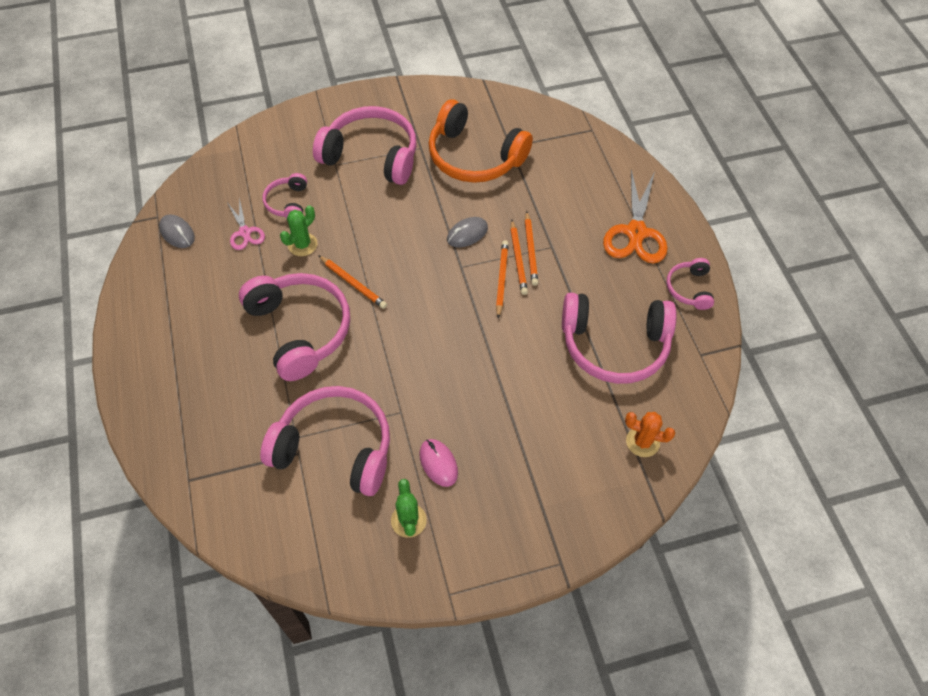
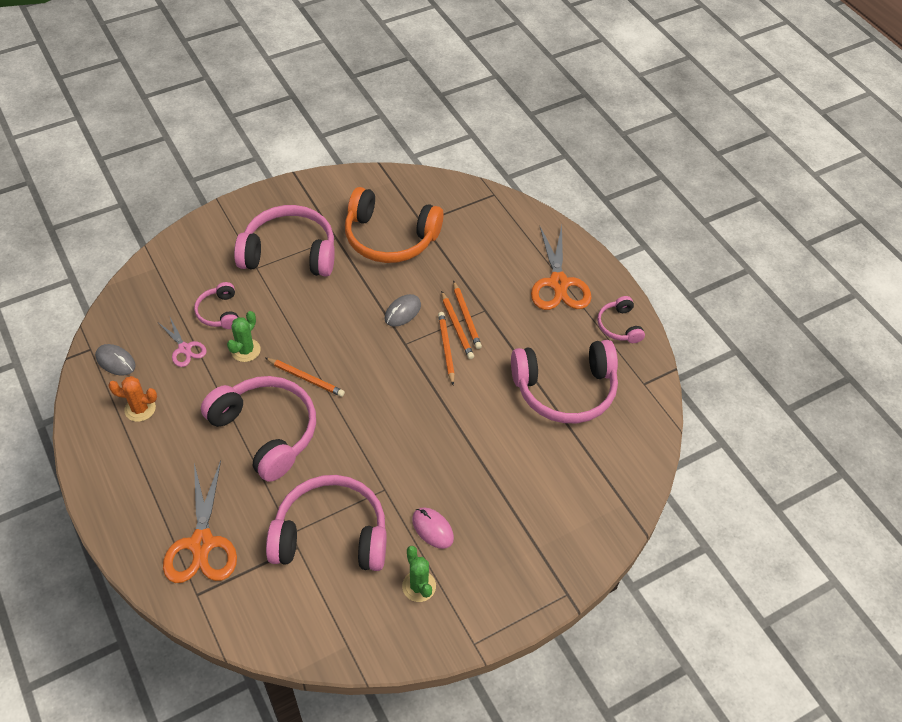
camera: 15 degrees left, 5 degrees down
(207, 430) = (202, 543): none -> orange scissors
(642, 442) = (612, 471): orange cactus -> orange cactus (140, 409)

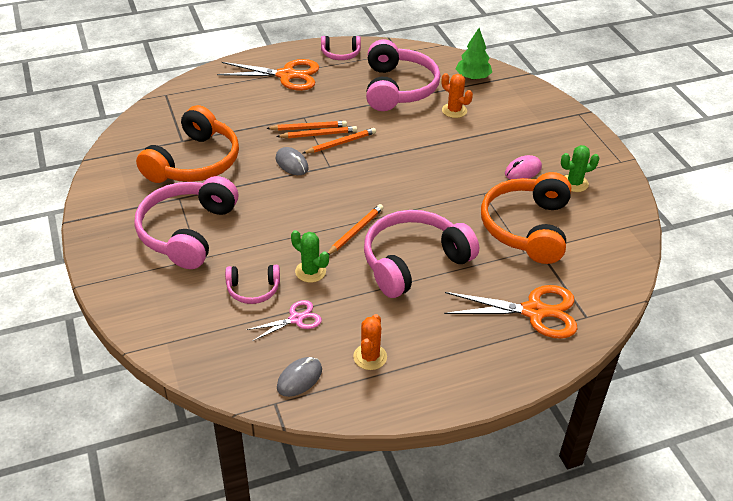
camera: 80 degrees left, 10 degrees down
(331, 535) = (527, 228): pink headphones -> orange headphones
(446, 348) = (341, 143): orange pencil -> orange pencil turned 150 degrees clockwise
(535, 451) = (454, 110): none -> orange cactus
(613, 467) = (472, 77): none -> green tree

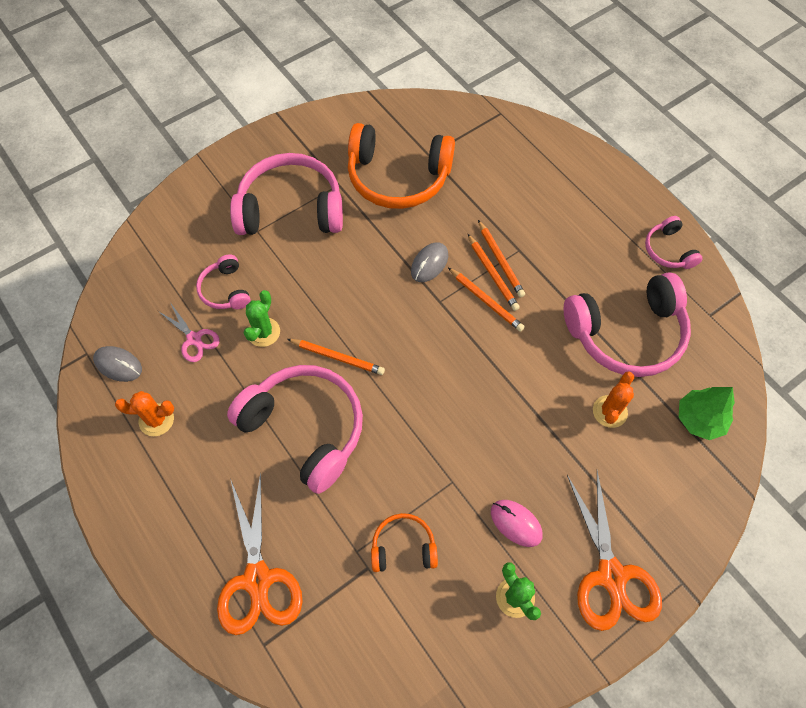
camera: 75 degrees right, 20 degrees up
(286, 75) = (592, 208): orange scissors -> orange scissors (611, 575)
(527, 228) = (403, 547): orange headphones -> orange headphones, size x0.50

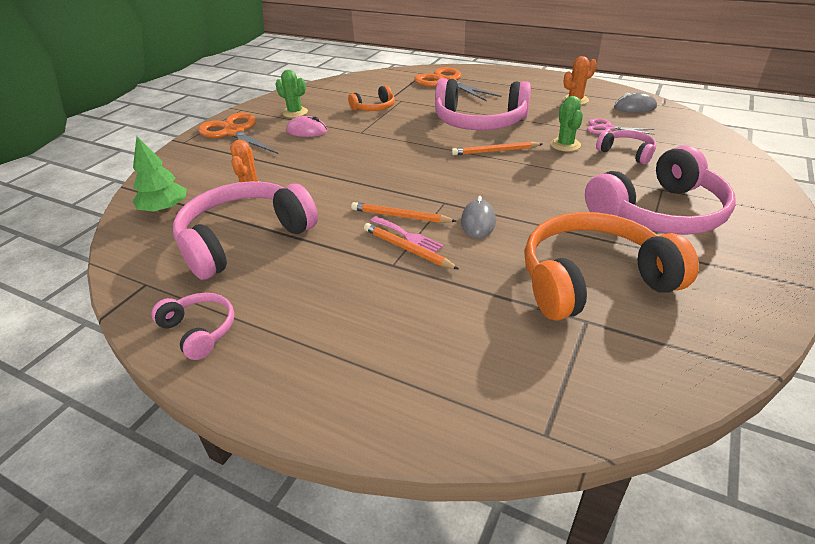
camera: 155 degrees right, 25 degrees down
(492, 274) = (408, 236): orange pencil -> pink fork

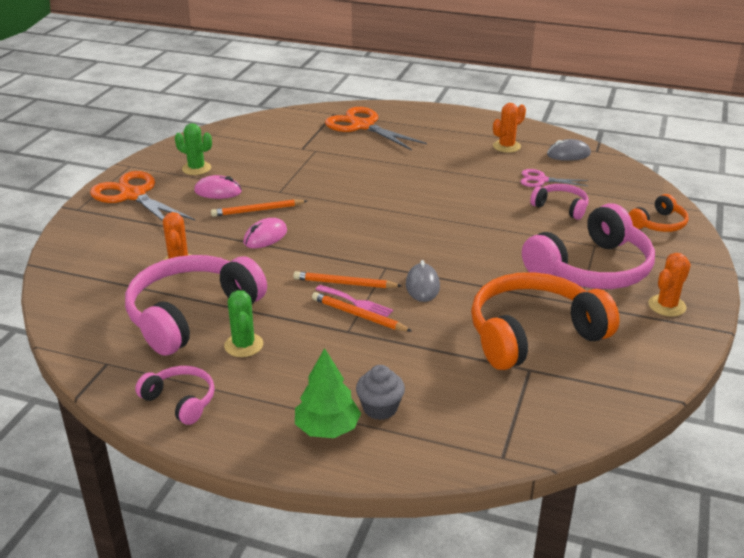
camera: 10 degrees left, 5 degrees down
(165, 209) = (92, 288): green tree -> green tree (327, 428)
(336, 170) = (265, 237): none -> pink mouse
(374, 108) = (287, 160): orange headphones -> orange headphones (658, 224)
(408, 356) = (380, 408): none -> grey cupcake
(479, 122) = (407, 175): pink headphones -> none
(495, 151) = (428, 209): orange pencil -> orange pencil (257, 210)
(565, 145) = (500, 200): green cactus -> green cactus (243, 345)
(747, 256) = (667, 306): none -> orange cactus

